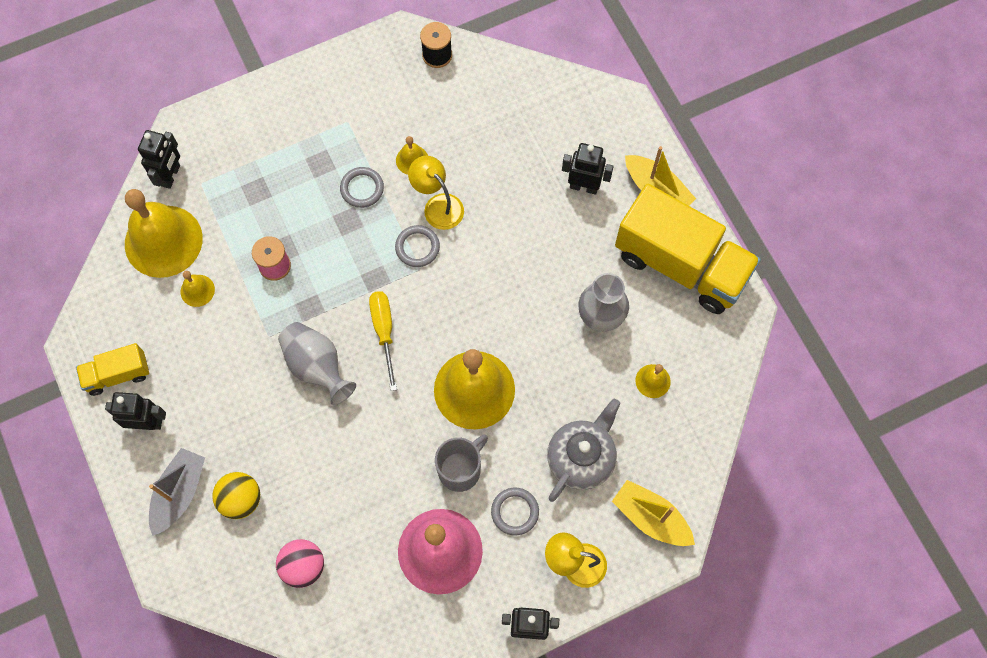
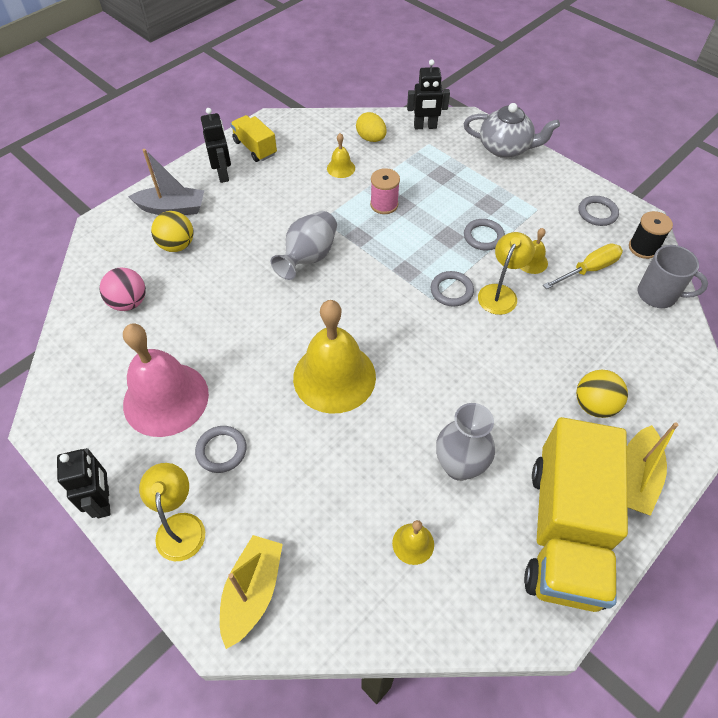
camera: 70 degrees right, 15 degrees down
(163, 241) = (371, 138): yellow bell -> yellow egg
(377, 70) = (597, 213): none -> grey ring
(384, 332) = (360, 292): yellow screwdriver -> yellow screwdriver (588, 269)
(460, 469) = (250, 390): grey mug -> grey mug (658, 295)
(581, 458) = (298, 496): grey teapot -> grey teapot (505, 148)
(584, 186) = (594, 405): black robot -> yellow ball

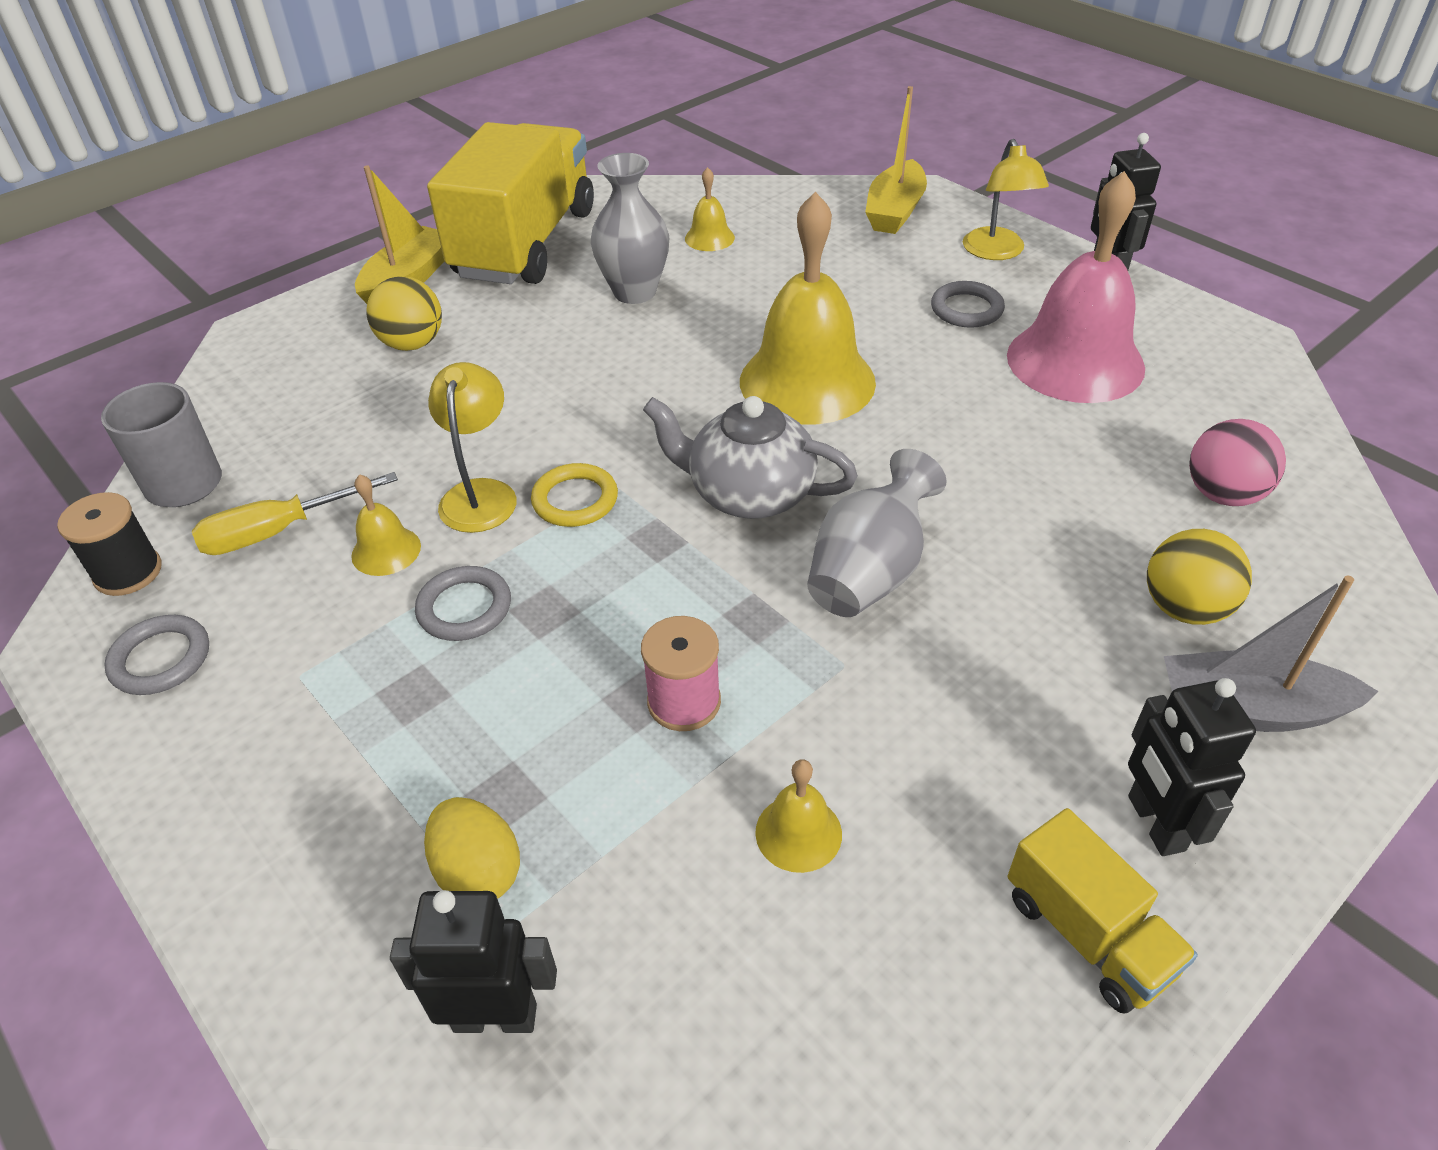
camera: 175 degrees left, 10 degrees down
(371, 138) = (695, 962): yellow egg -> yellow egg (478, 871)
(451, 291) = (575, 500): grey ring -> yellow ring
(500, 293) = (481, 494): yellow lamp -> yellow lamp turned 150 degrees clockwise
(505, 148) = (270, 894): grey teapot -> grey teapot (749, 494)

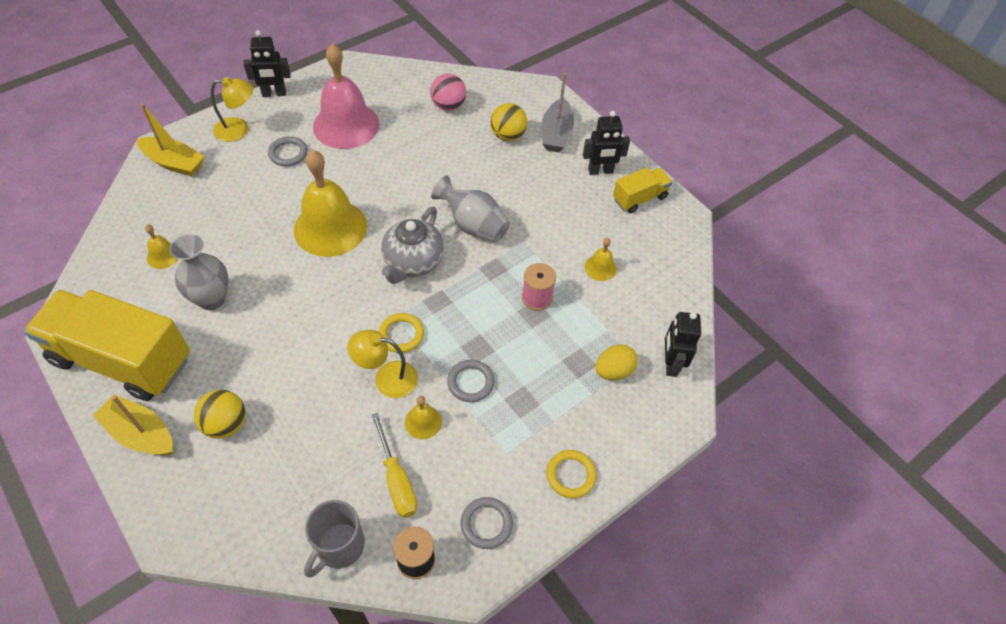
camera: 90 degrees left, 10 degrees up
(225, 791) = (570, 475): none -> yellow ring

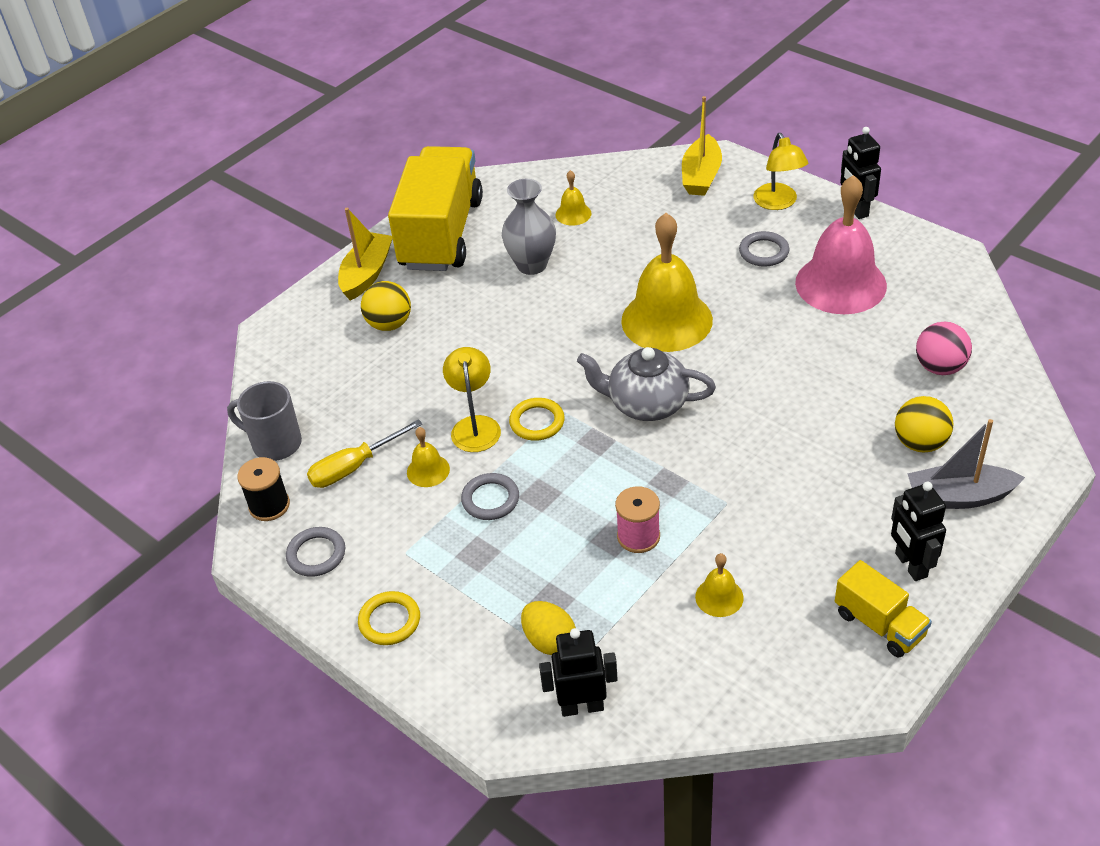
camera: 85 degrees right, 10 degrees down
(473, 225) = (731, 445): grey vase -> none

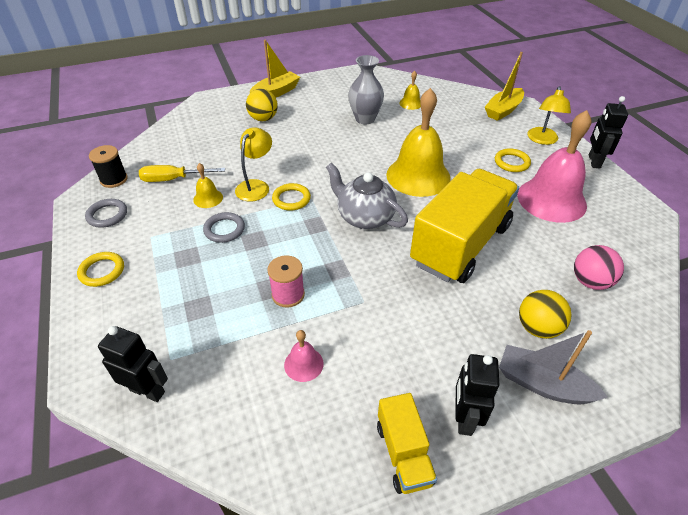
camera: 25 degrees right, 0 degrees up
(275, 443) = (150, 151): grey mug -> none
(441, 234) = (331, 88): yellow truck -> yellow truck (460, 244)
(549, 641) = (172, 333): yellow egg -> none
(719, 597) = (303, 364): yellow bell -> pink bell
(764, 252) = (511, 162): grey ring -> yellow ring

